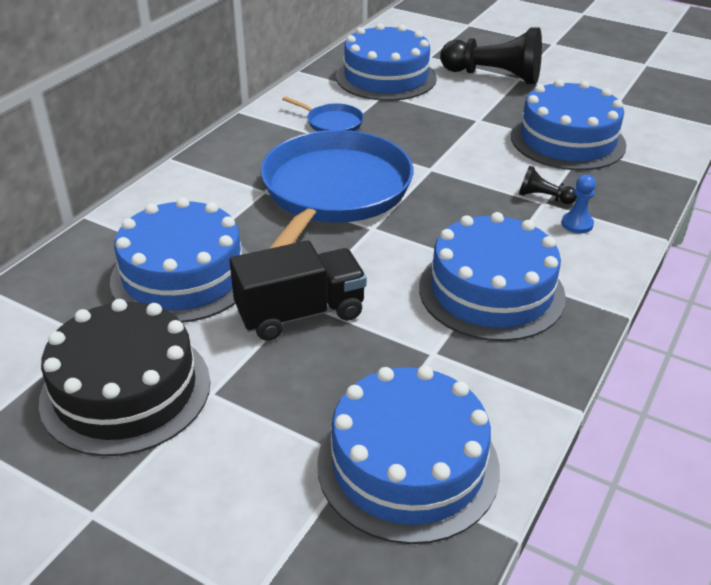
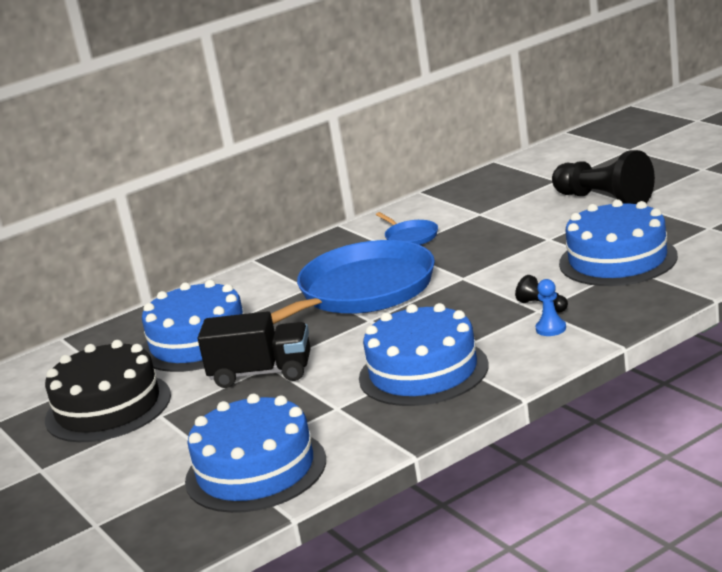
camera: 30 degrees right, 15 degrees down
(386, 77) = (496, 198): blue cake -> none

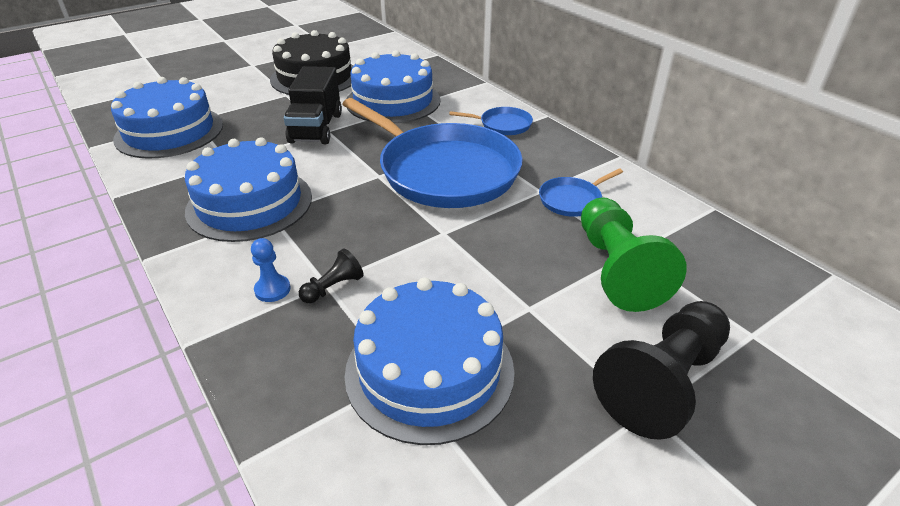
camera: 85 degrees right, 15 degrees up
(270, 277) = (502, 125): none -> blue pan
(500, 216) = (617, 269): none -> green pawn

